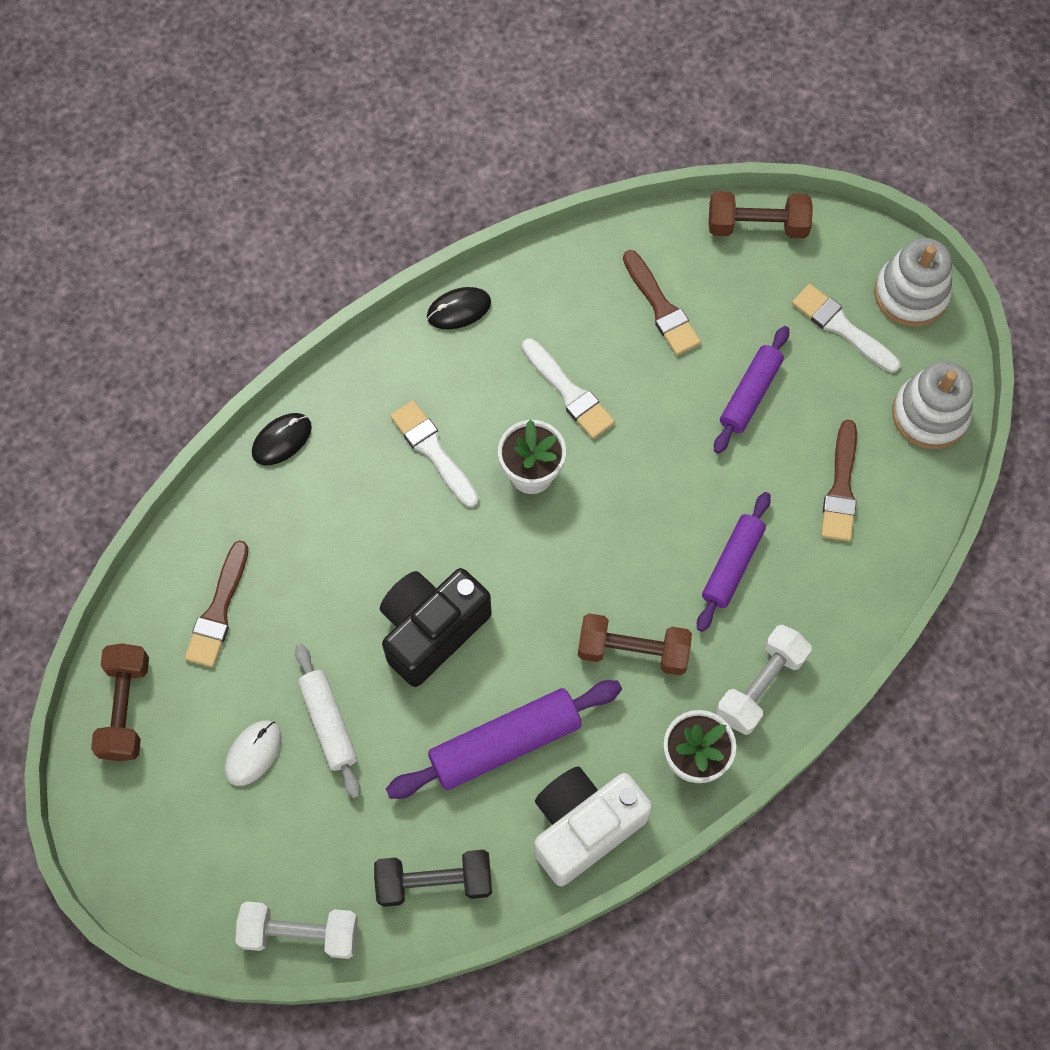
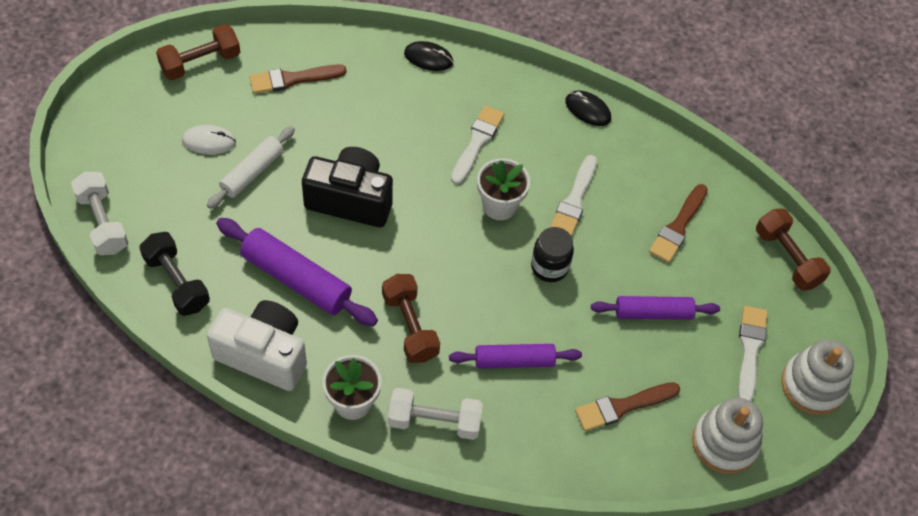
camera: 55 degrees right, 10 degrees down
(638, 465) = (549, 267): none -> black jar

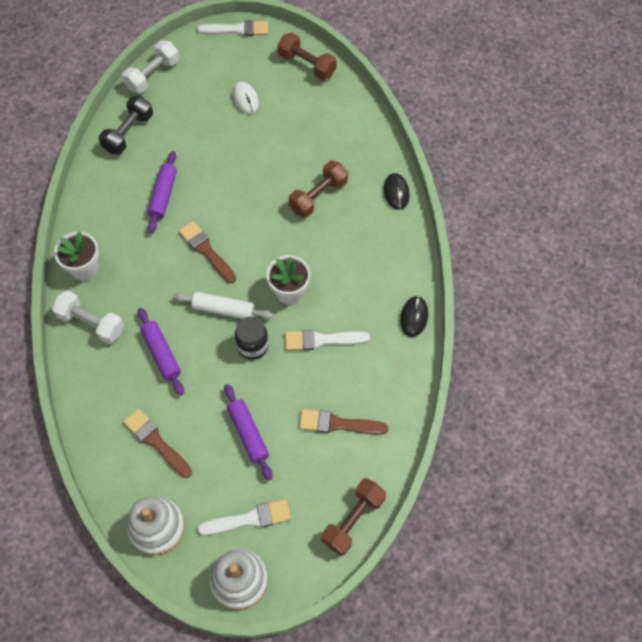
camera: 70 degrees right, 5 degrees up
(252, 172) = (234, 133): white rolling pin -> white rolling pin (223, 309)
(264, 354) = (97, 203): white camera -> none
(292, 79) = (325, 121): brown brush -> brown brush (206, 251)
(296, 279) = (163, 195): purple rolling pin -> purple rolling pin, size x0.66
(350, 200) = (243, 198): black camera -> none
(410, 326) = (159, 277): brown dumbbell -> brown dumbbell (318, 196)
(434, 421) = (91, 323): white dumbbell -> white dumbbell turned 45 degrees counterclockwise
(477, 142) = (338, 254): white brush -> white brush (237, 29)

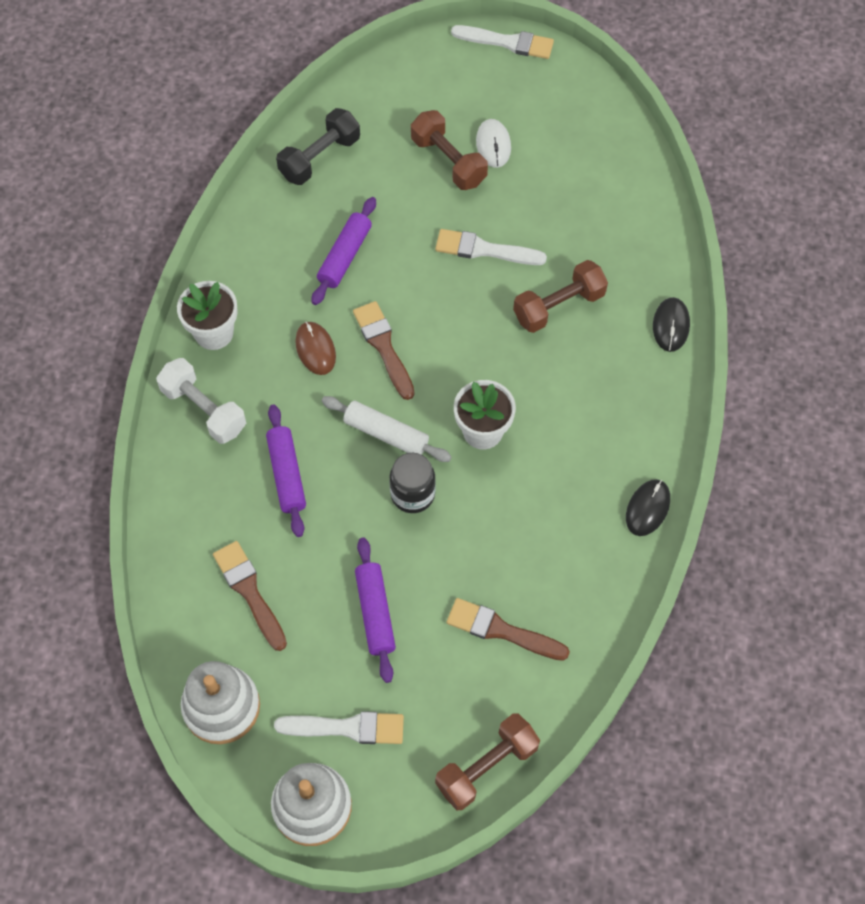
camera: 15 degrees right, 0 degrees up
(153, 75) = (373, 83): white dumbbell -> none
(159, 263) = (315, 349): none -> brown mouse
(307, 65) = (593, 114): brown dumbbell -> brown dumbbell (448, 161)
(322, 340) = (510, 509): white brush -> white brush (484, 250)

